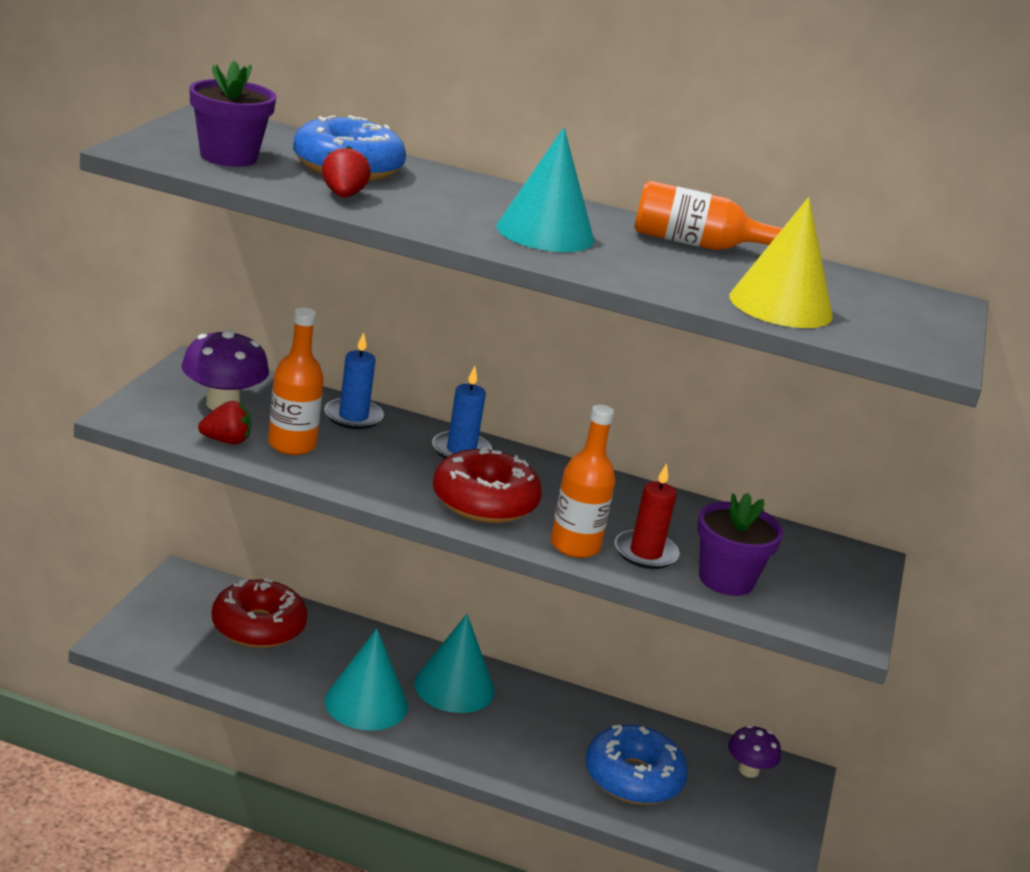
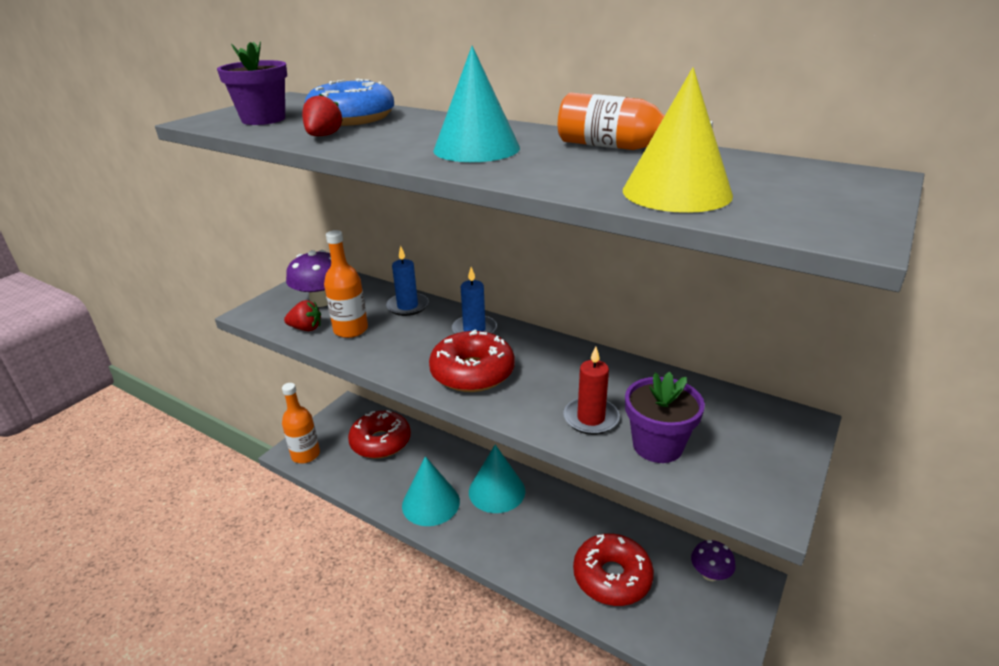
camera: 20 degrees right, 5 degrees up
(575, 546) = (530, 412): orange bottle -> orange bottle (305, 455)
(633, 778) = (612, 577): blue donut -> red donut

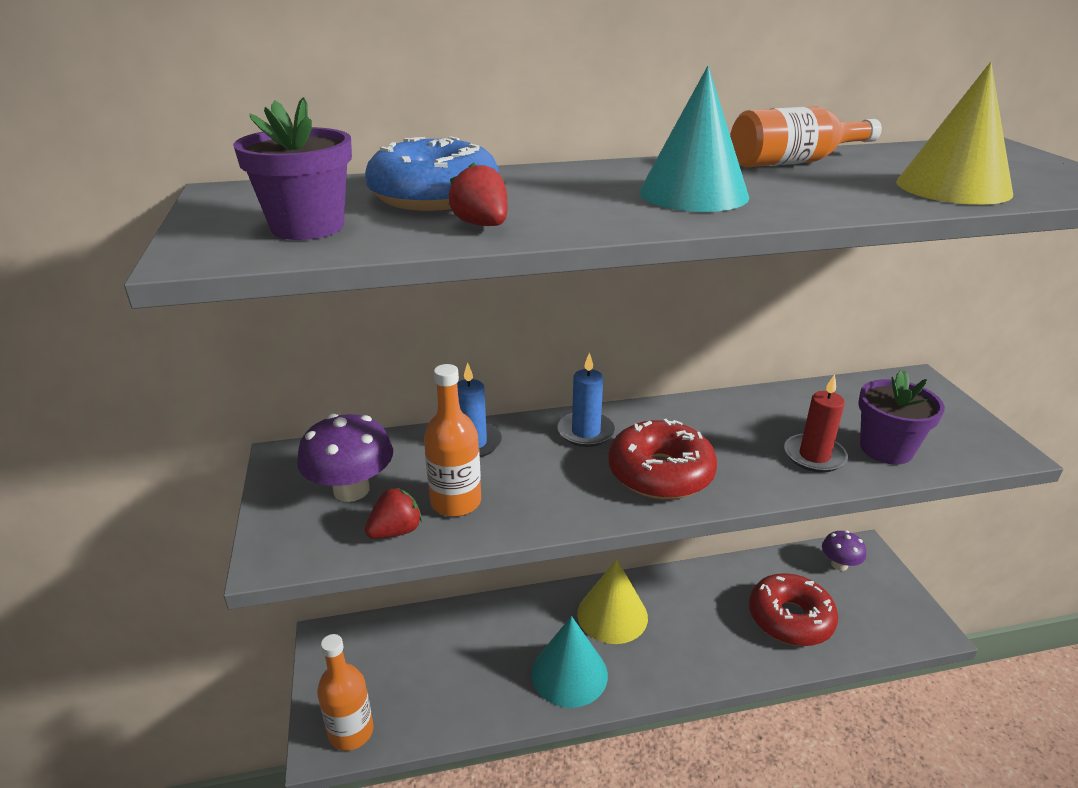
camera: 45 degrees left, 0 degrees up
(381, 442) = (427, 651): red donut -> none
(496, 491) = (612, 615): turquoise cone -> yellow cone

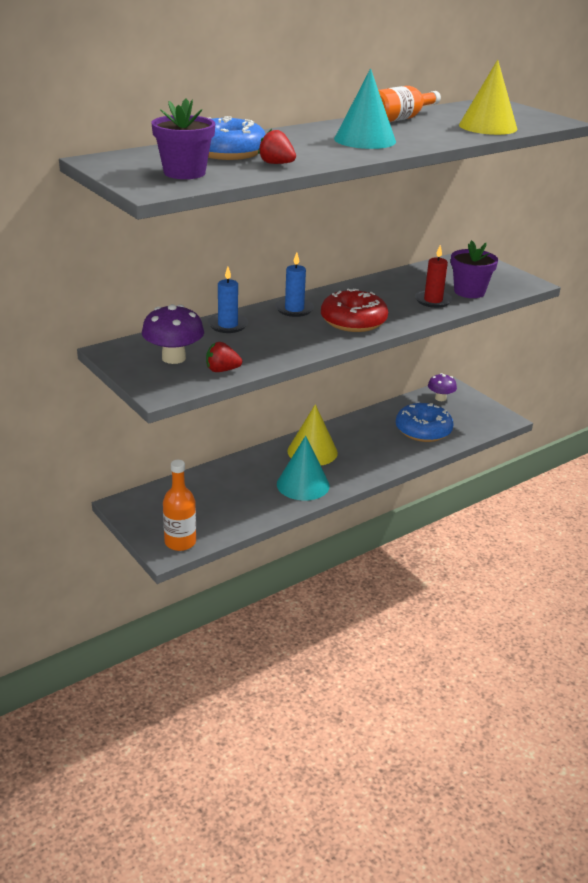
camera: 25 degrees left, 0 degrees up
(396, 531) = (222, 370): red strawberry -> red strawberry turned 120 degrees counterclockwise
(456, 502) = (245, 352): orange bottle -> none
(790, 618) = (423, 430): red donut -> blue donut

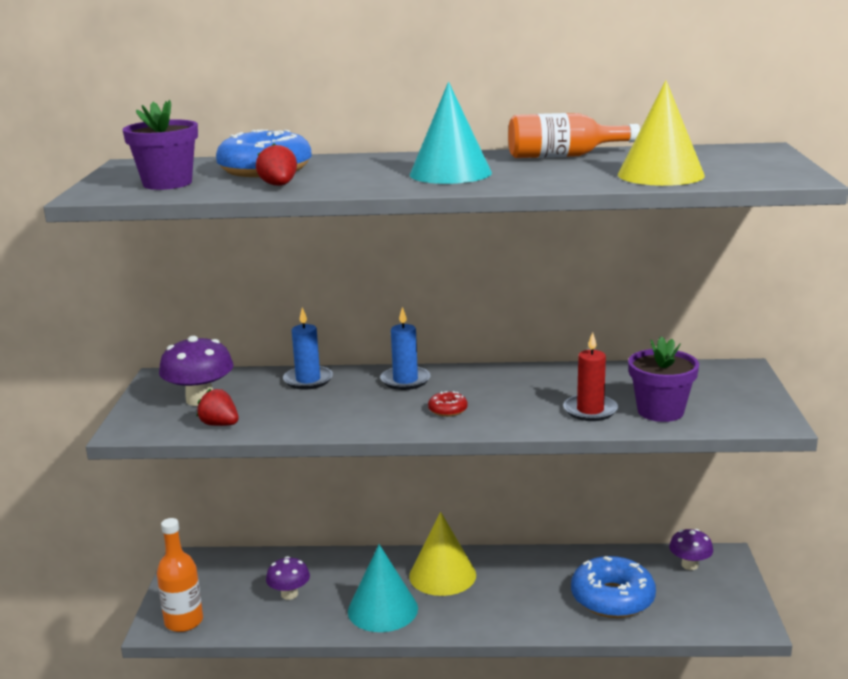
camera: 40 degrees right, 10 degrees down
(230, 498) = (289, 594): none -> purple mushroom
(353, 321) = (447, 410): red donut -> red donut, size x0.44

